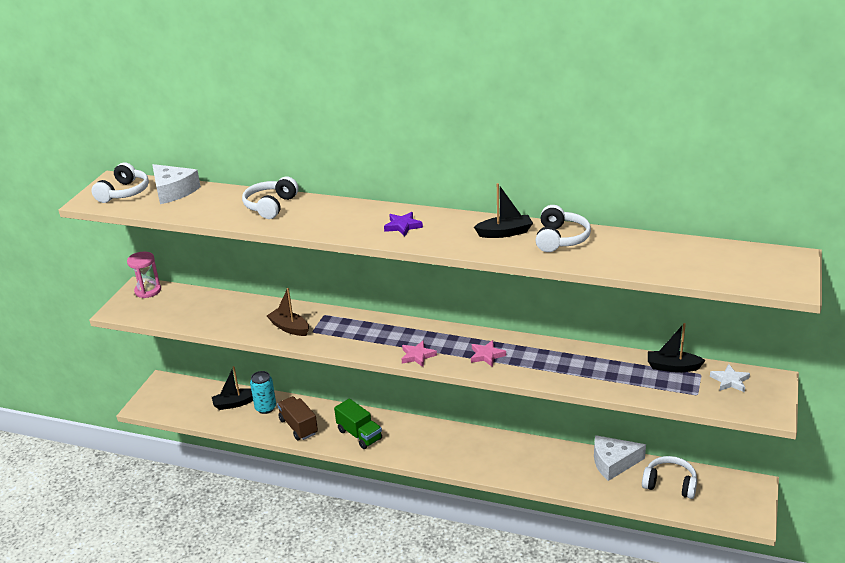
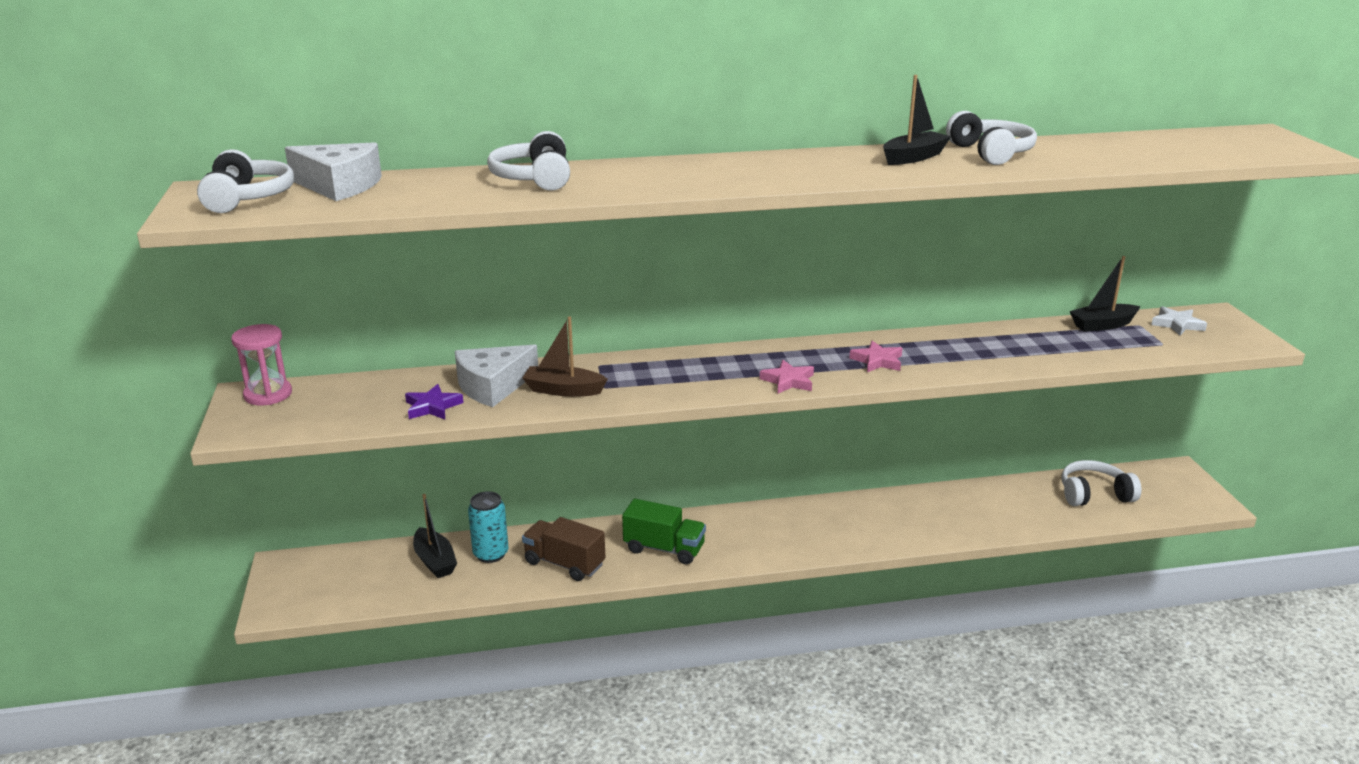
camera: 30 degrees left, 5 degrees down
(235, 403) = (435, 561): black boat -> black boat turned 75 degrees counterclockwise
(403, 226) = (768, 170): purple star -> purple star (432, 407)
(613, 463) = (1011, 490): white cheese -> white cheese (493, 386)

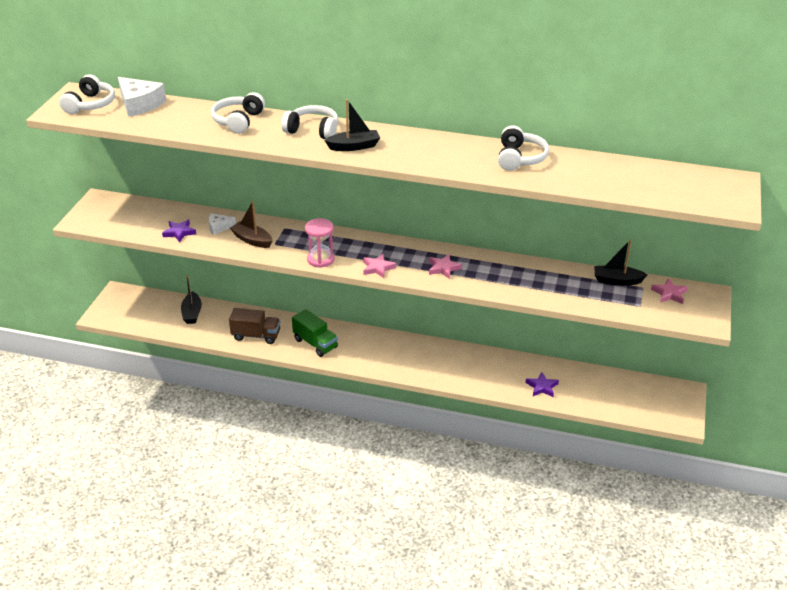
camera: 25 degrees right, 10 degrees up
(268, 394) = (108, 202): pink hourglass -> pink hourglass (320, 259)
(491, 554) = (222, 318): turquoise can -> none
(493, 386) = (219, 227): white cheese -> white cheese, size x0.55
(564, 564) = (256, 335): brown truck -> brown truck turned 135 degrees clockwise
(913, 157) = (467, 151): black boat -> black boat (354, 146)
(1016, 515) = (542, 387): none -> purple star
(1094, 494) = (608, 389): white headphones -> white headphones (313, 130)
(1177, 324) = (669, 294): white star -> pink star

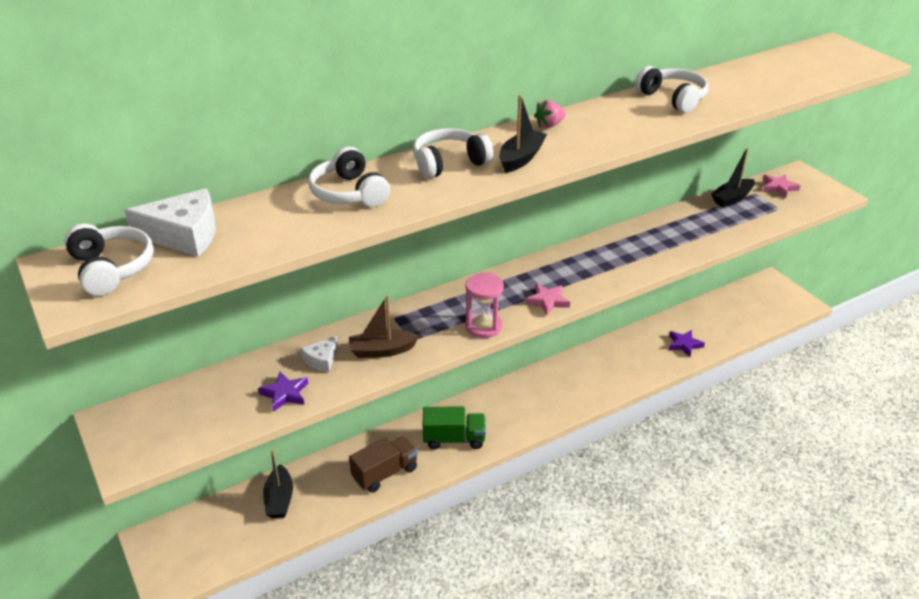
camera: 45 degrees left, 0 degrees up
(192, 313) = (279, 499): black boat -> black boat turned 45 degrees clockwise
(409, 137) = (549, 125): none -> pink strawberry
(443, 268) = (600, 266): pink star -> none

